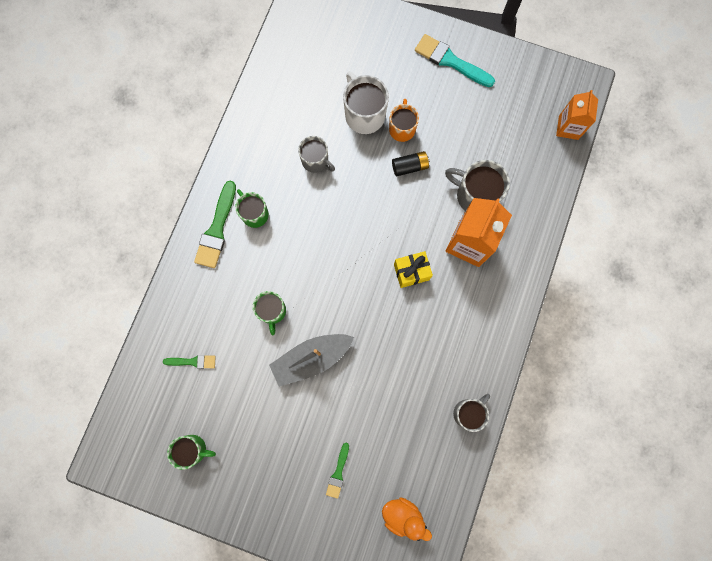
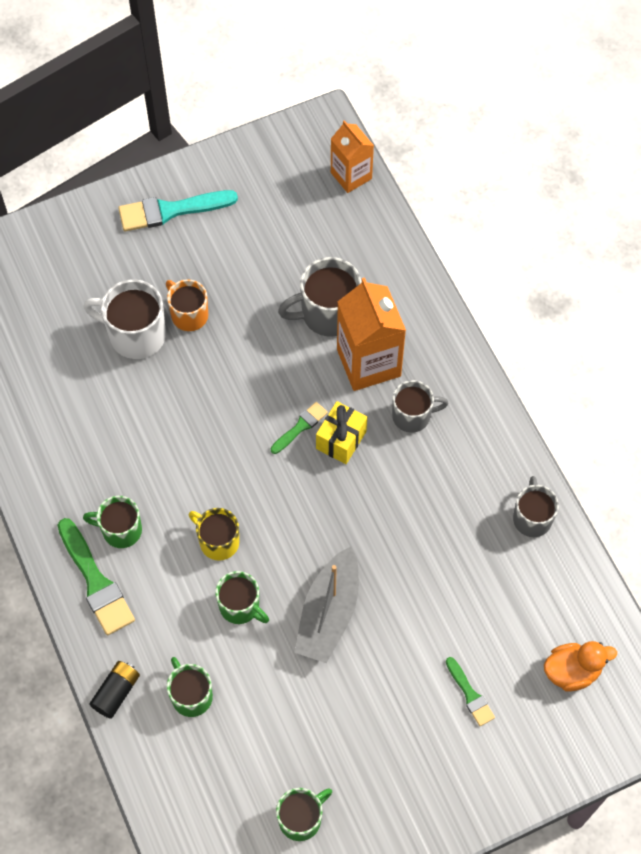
camera: 45 degrees left, 15 degrees down
(193, 361) = (209, 734): green brush -> green brush (300, 427)
(204, 333) = (191, 696): none -> green mug
(295, 266) = (218, 541): none -> yellow mug
(315, 161) = (131, 422): grey mug -> grey mug (412, 416)
(410, 166) = (234, 343): black battery -> black battery (116, 692)

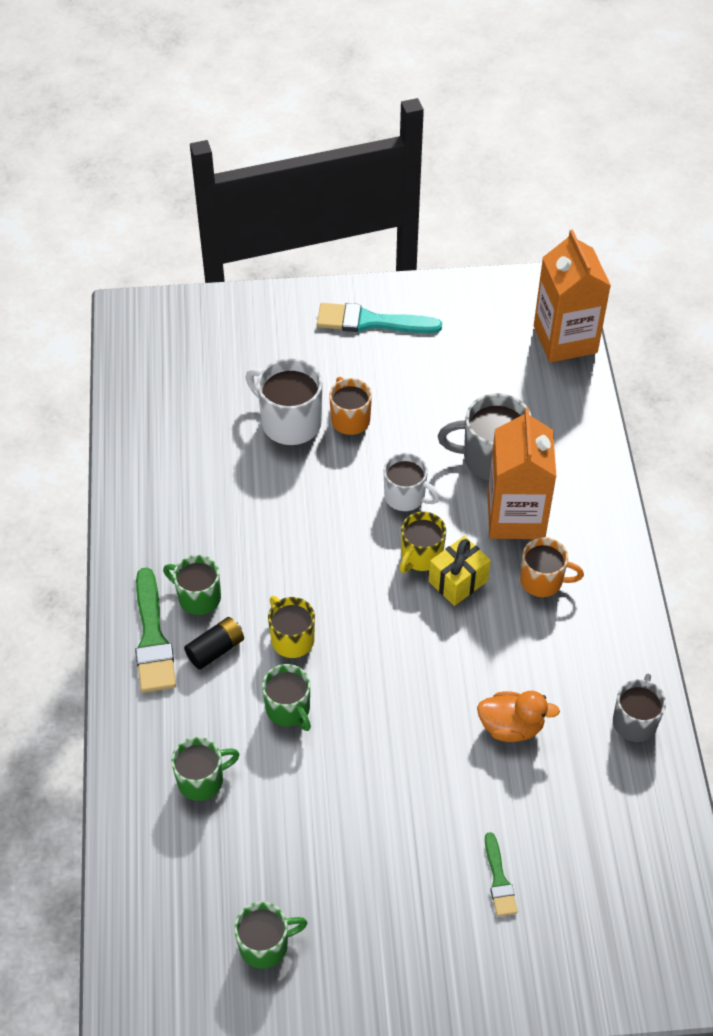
camera: 20 degrees right, 10 degrees down
(116, 692) = (127, 751): black battery -> black battery (215, 649)
(191, 696) = (202, 780): green mug -> green mug turned 75 degrees clockwise
(266, 374) = (405, 496): none -> white mug
(300, 427) = (421, 556): green brush -> yellow mug
(329, 613) = (378, 746): grey boat -> none
(351, 175) = (565, 339): orange carton -> orange carton, size x1.58
(412, 416) = (542, 581): grey mug -> orange mug
(572, 671) = (622, 894): orange duck -> orange duck (511, 726)

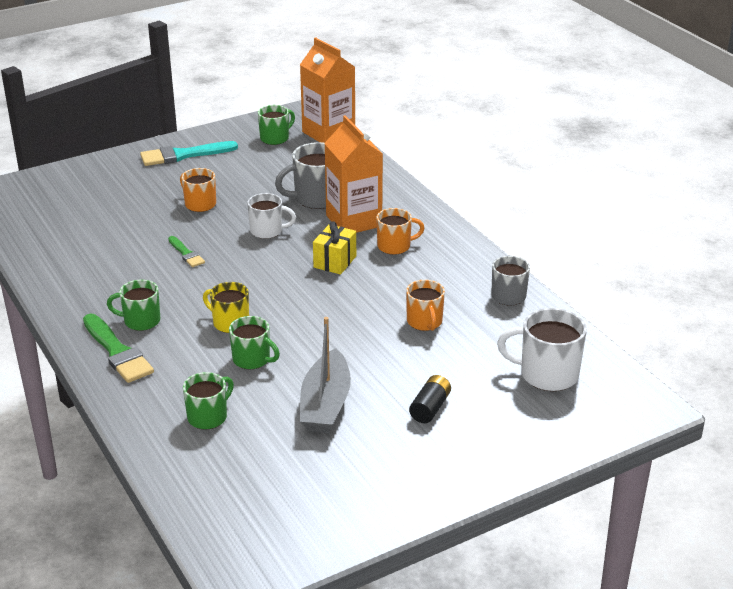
camera: 25 degrees left, 20 degrees down
(215, 649) = (173, 344): black battery -> black battery (430, 408)
(265, 945) = (320, 492): green mug -> green mug (275, 138)
(289, 422) = (154, 216): white mug -> white mug (547, 374)
(334, 814) = (325, 404): none -> grey boat
(421, 556) = (299, 256): yellow mug -> none
(499, 880) = (472, 401): green brush -> green brush (186, 254)
(511, 726) = (424, 322): orange duck -> orange mug

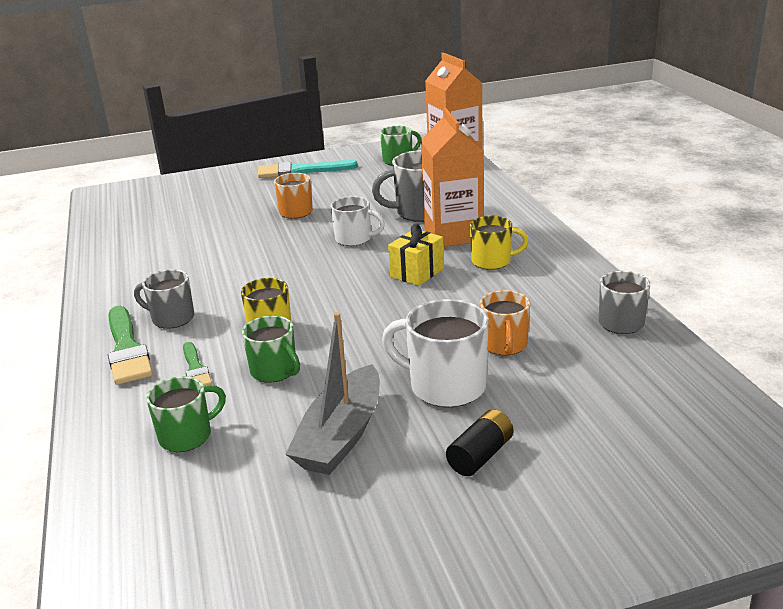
camera: 15 degrees right, 5 degrees down
(141, 321) = (172, 318): green mug -> grey mug
(186, 254) = (257, 255): green brush -> green brush (195, 369)
(395, 246) = (492, 261): orange mug -> yellow mug
(547, 374) = (659, 426): white mug -> white mug (445, 386)

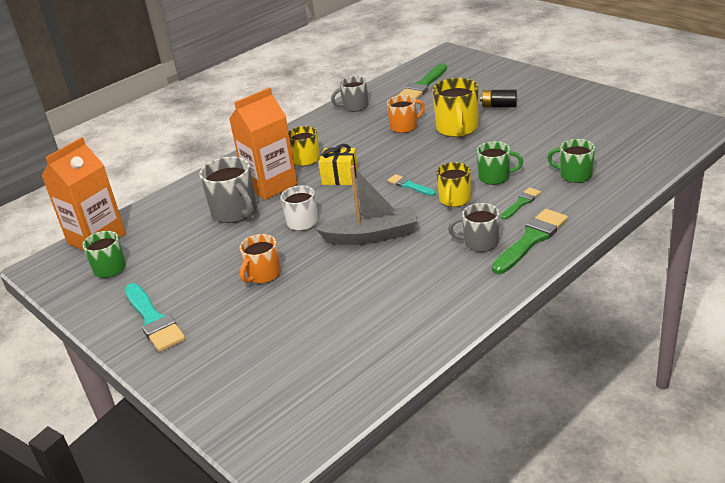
camera: 115 degrees left, 5 degrees up
(172, 318) = (480, 243): grey mug -> grey mug turned 105 degrees clockwise
(274, 371) = (495, 177): green mug -> green mug turned 75 degrees clockwise
(340, 309) = (409, 185): none -> turquoise brush
(341, 436) = (524, 138): grey boat -> grey boat (372, 235)
(445, 386) = (457, 129): white mug -> yellow mug
(651, 404) = (423, 86): none -> green brush

